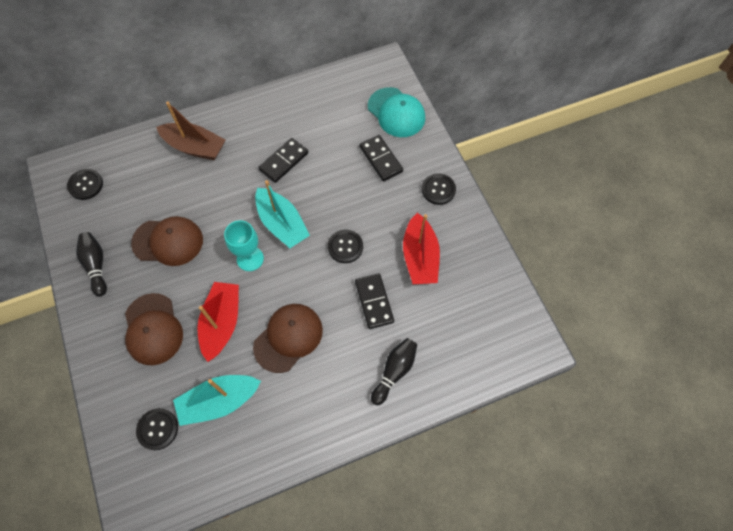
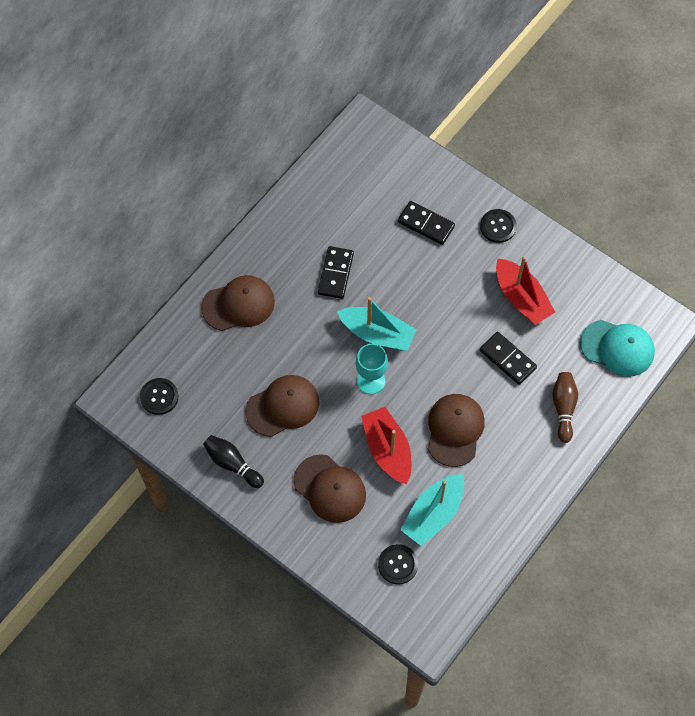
camera: 30 degrees left, 0 degrees up
(195, 147) = (238, 304): brown boat -> brown cap
(345, 247) = (449, 324): black button -> none
(394, 371) = (563, 408): black bowling pin -> brown bowling pin
(396, 112) = (409, 169): turquoise cap -> turquoise cap (617, 348)

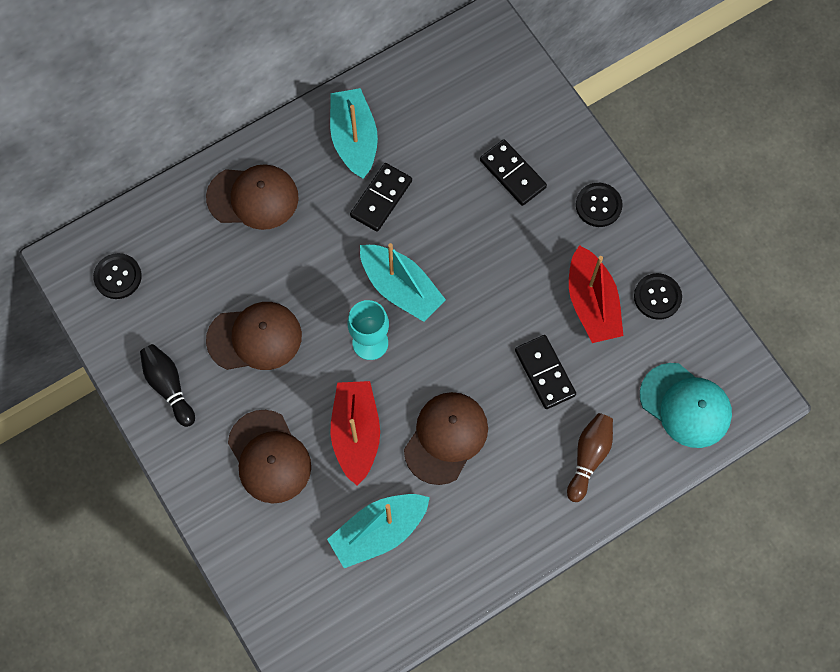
camera: 20 degrees right, 5 degrees up
(297, 237) = (354, 139): none -> turquoise boat
(398, 564) = (312, 578): black button -> black button (657, 297)

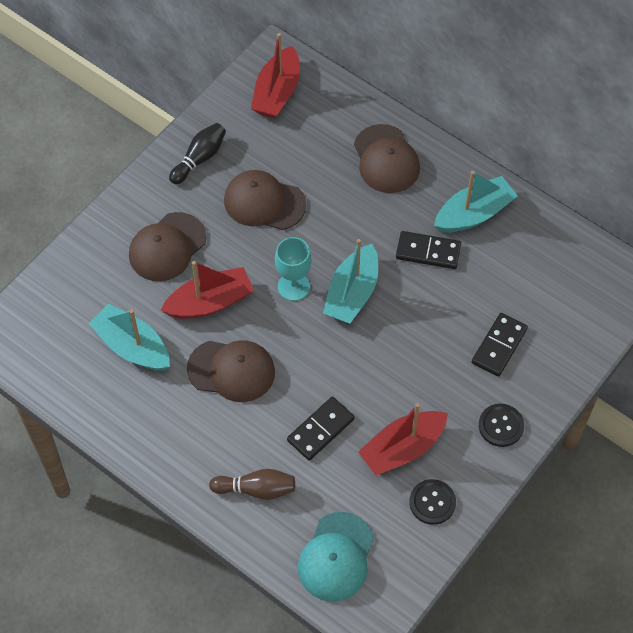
camera: 70 degrees right, 10 degrees down
(118, 277) = (277, 92): black button -> red boat
(255, 337) = (264, 202): brown cap -> brown cap turned 135 degrees clockwise

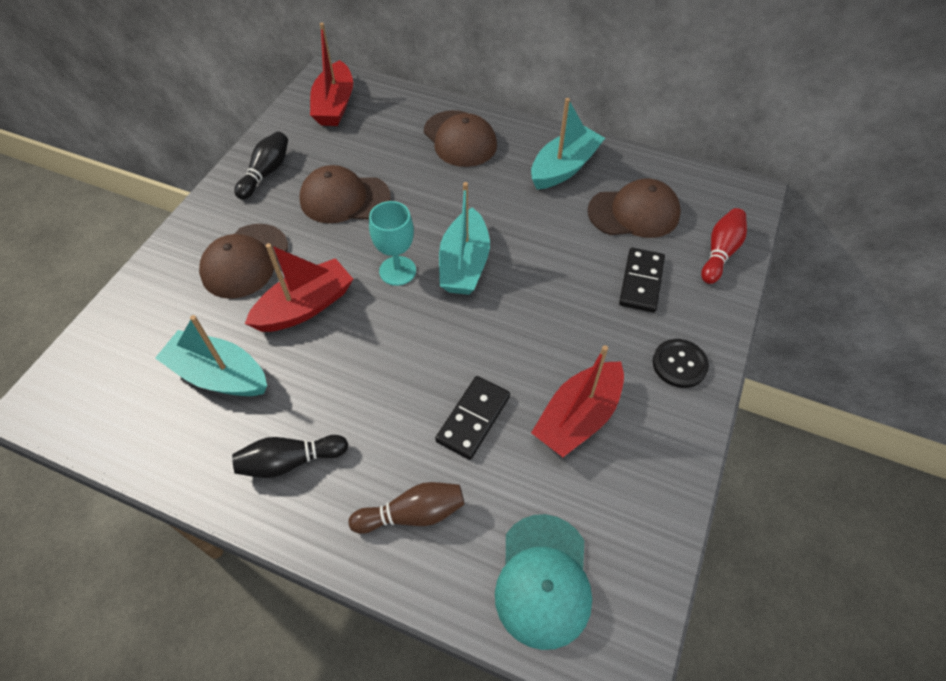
camera: 15 degrees left, 5 degrees down
(175, 429) = (290, 461): none -> black bowling pin
(231, 370) = (347, 375): brown cap -> brown cap (634, 213)
(428, 252) = (531, 209): black domino -> none
(432, 502) = (638, 474): black button -> none
(581, 334) = (720, 252): none -> red bowling pin

